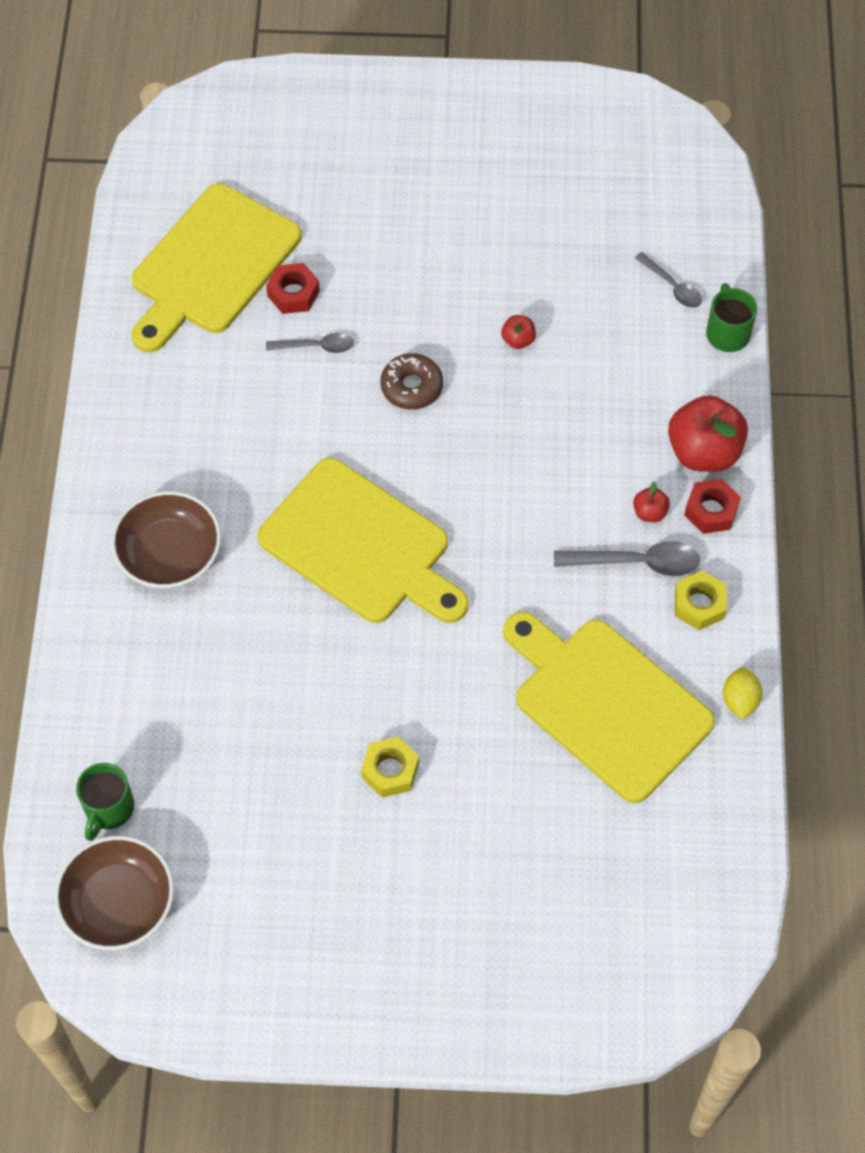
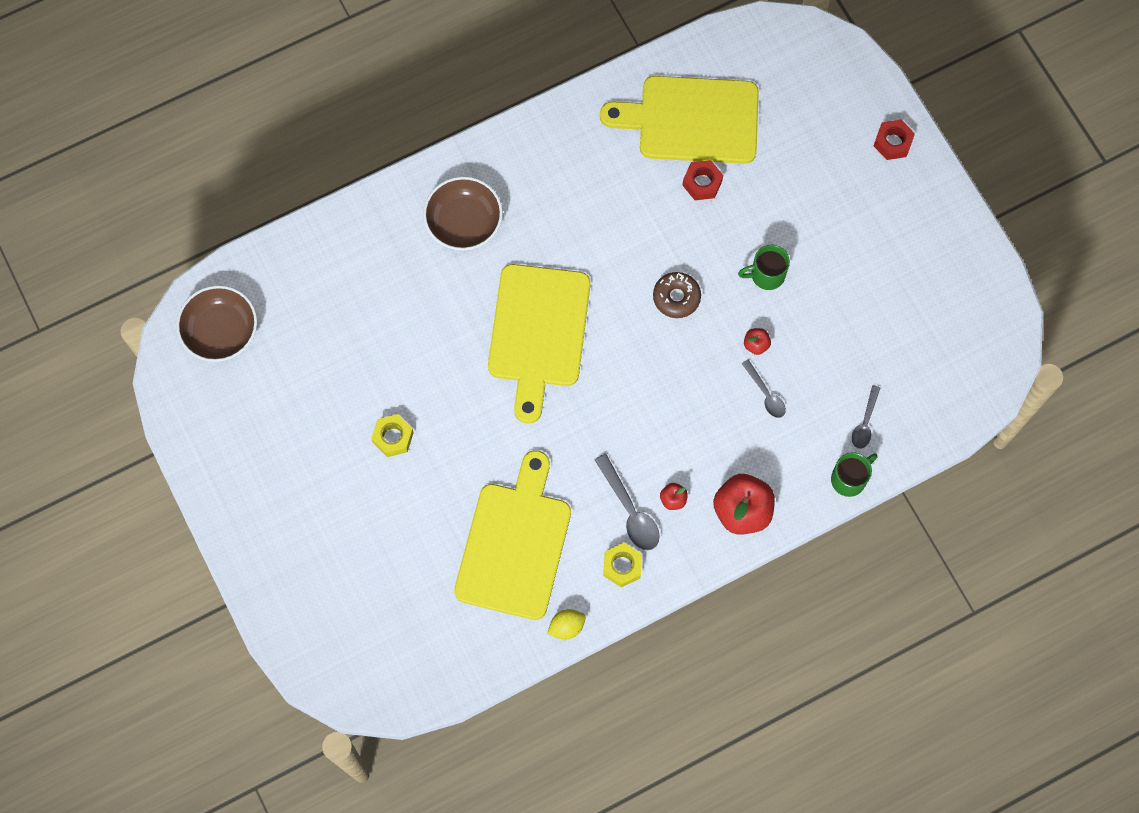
camera: 60 degrees right, 10 degrees up
(108, 809) = (275, 290): green mug -> green mug (766, 275)
(317, 346) = (670, 221): grey spoon -> grey spoon (766, 394)
(711, 510) = (698, 538): red nut -> red nut (892, 142)

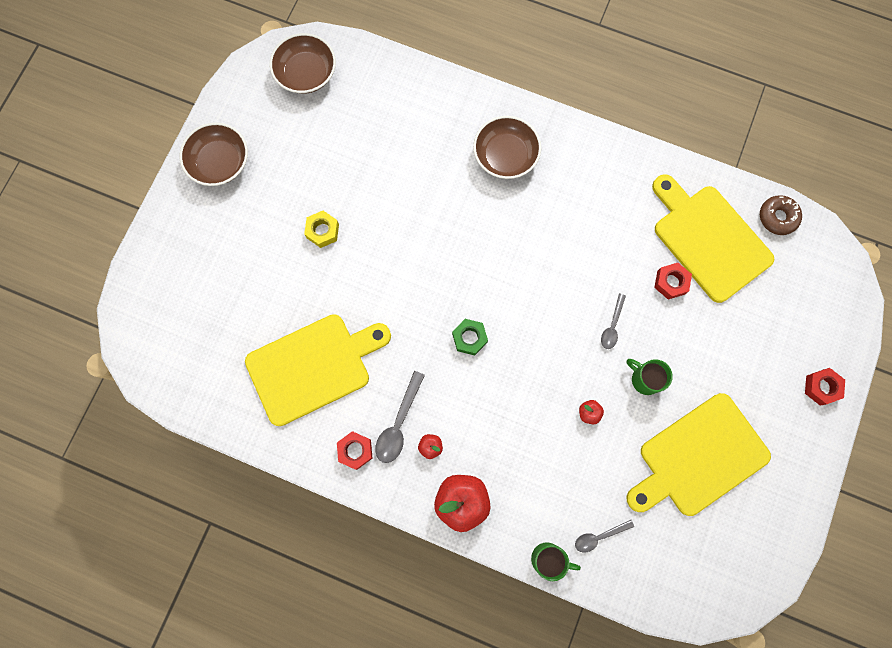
camera: 50 degrees right, 5 degrees up
(240, 478) = (220, 162): none -> brown bowl
(538, 332) = (471, 263): yellow cutting board -> yellow cutting board (699, 457)
(566, 627) = (283, 447): yellow lemon -> none
(605, 389) = (469, 338): none -> green nut
(622, 566) = (355, 450): yellow nut -> red nut
(676, 297) = (575, 332): brown donut -> brown donut (777, 217)
(766, 394) = (559, 449): grey spoon -> grey spoon (612, 326)

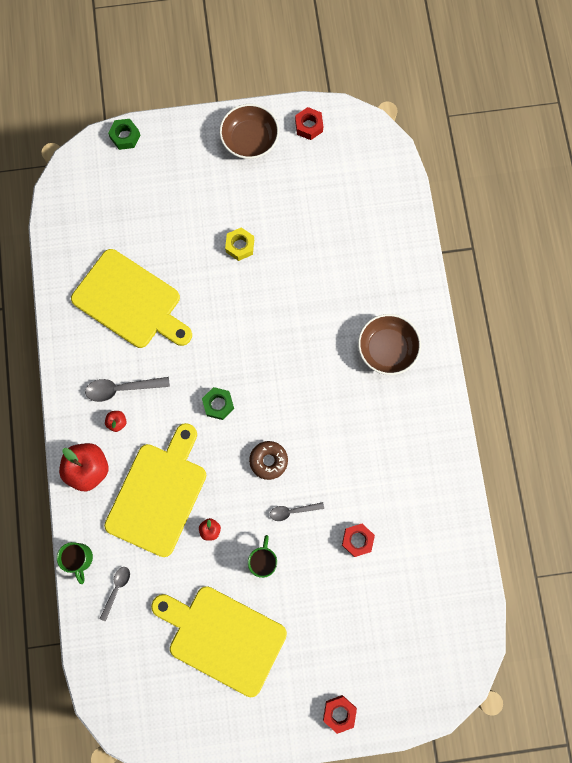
camera: 60 degrees right, 0 degrees up
(135, 279) = (125, 136): none -> green nut
(306, 73) = (362, 157): brown bowl -> none
(355, 450) = (84, 368): red nut -> red nut (309, 126)
(598, 536) = (117, 589): grey spoon -> grey spoon turned 75 degrees clockwise
(708, 239) = (414, 553): yellow cutting board -> yellow cutting board (158, 494)
(777, 217) = (470, 602): brown donut -> brown donut (268, 461)

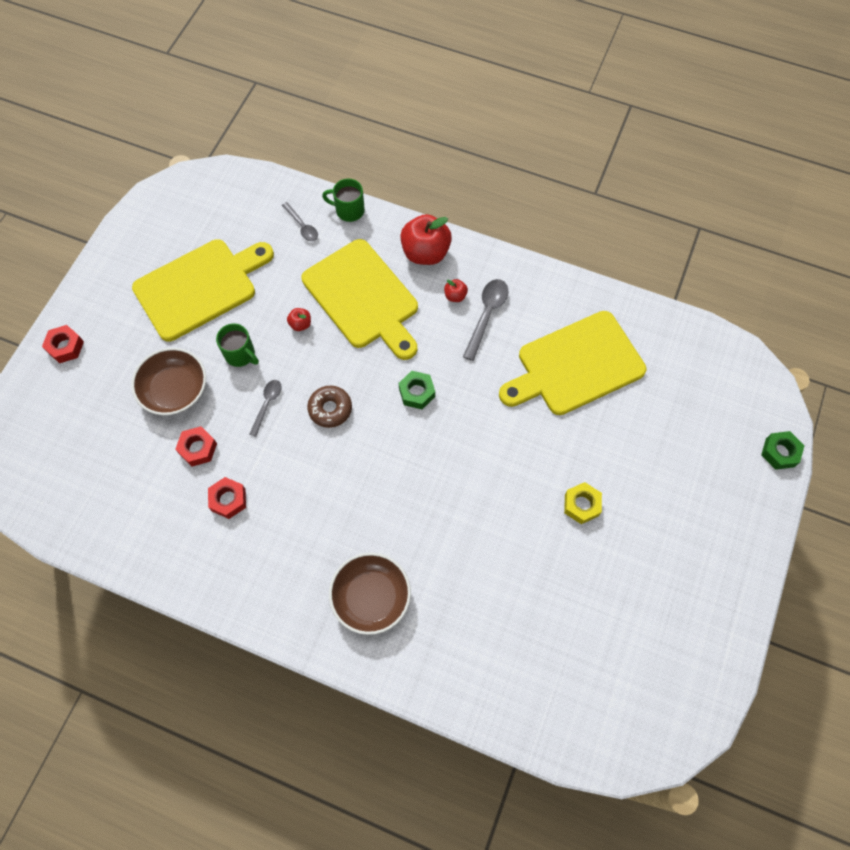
camera: 120 degrees right, 10 degrees down
(250, 139) = (714, 588): brown bowl -> brown bowl (175, 390)
(309, 126) = (701, 670): red nut -> red nut (228, 500)

